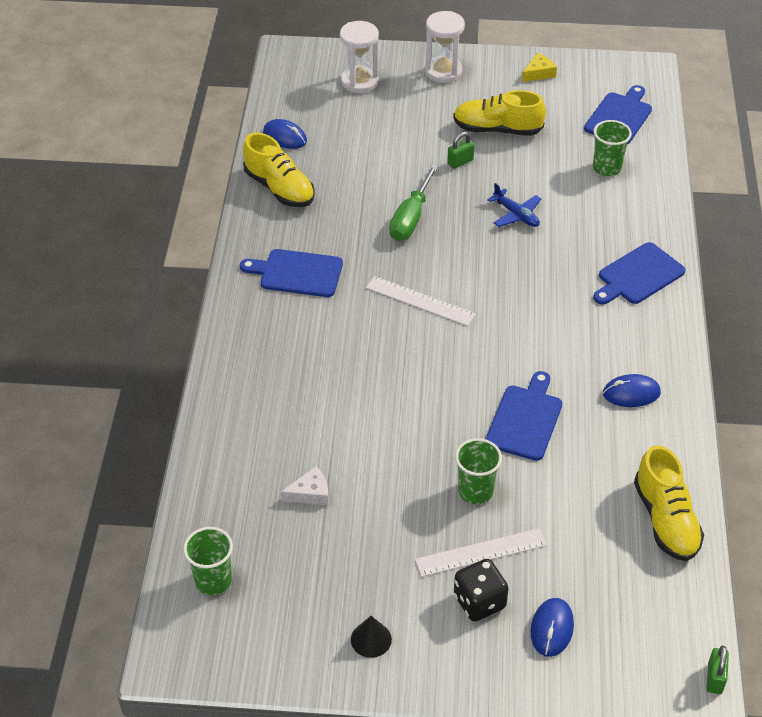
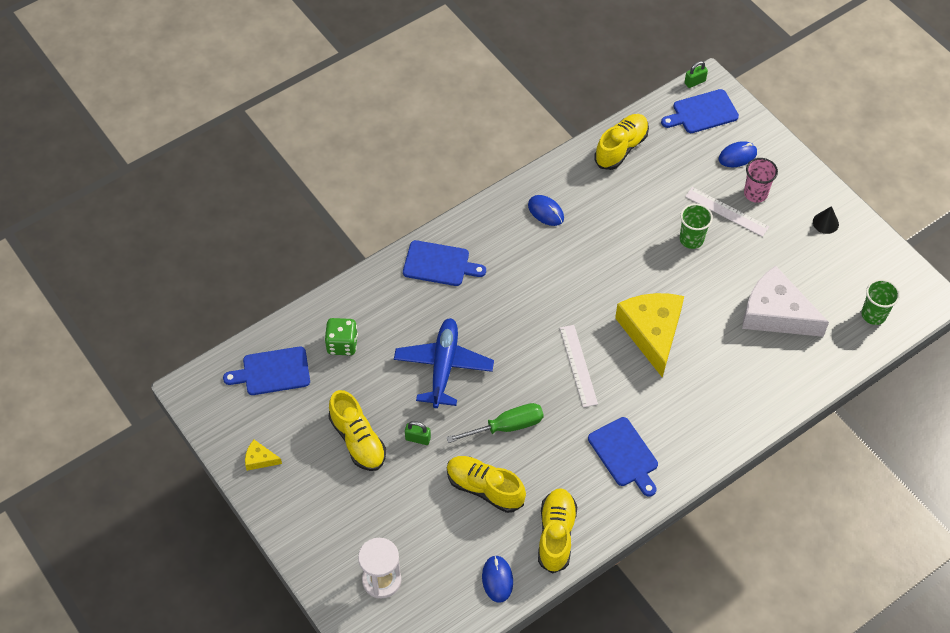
camera: 130 degrees left, 10 degrees up
(310, 493) = (776, 313): white cheese -> white cheese, size x2.40
(369, 173) = (484, 488): none -> yellow shoe
(397, 377) = (652, 332): none -> yellow cheese
(443, 72) = (315, 528): white hourglass -> none
(479, 602) = (755, 193): black dice -> pink cup
(516, 215) = (443, 366): blue plane -> blue plane, size x1.87
(525, 420) = (617, 249): blue cutting board -> blue cutting board (702, 112)
(607, 168) = (342, 344): green cup -> green dice

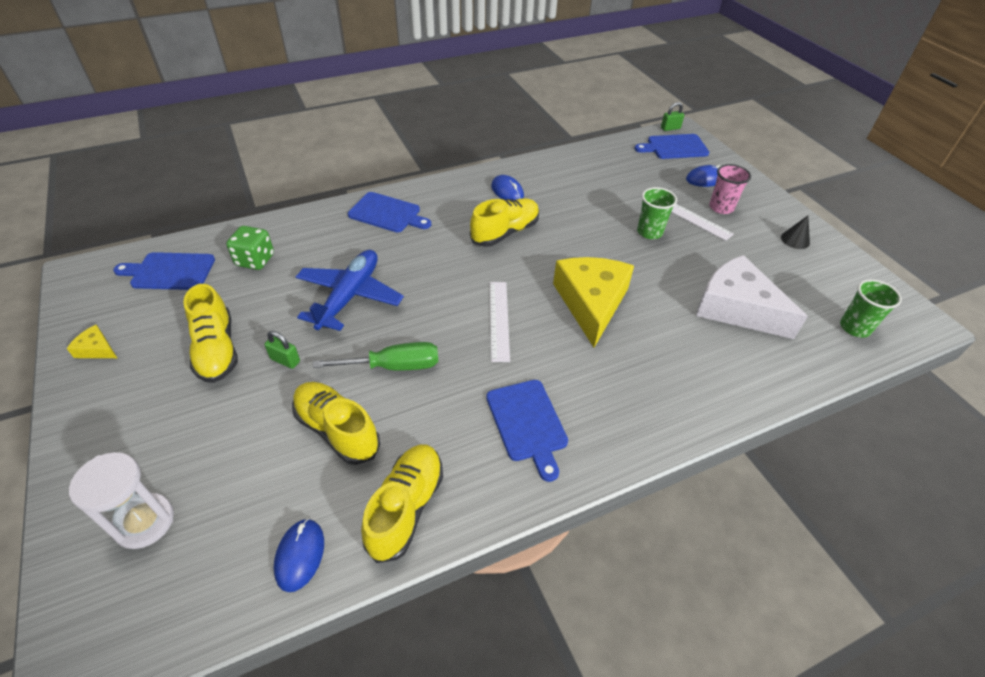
camera: 10 degrees right, 10 degrees down
(621, 148) = (593, 159): yellow shoe -> yellow shoe (505, 232)

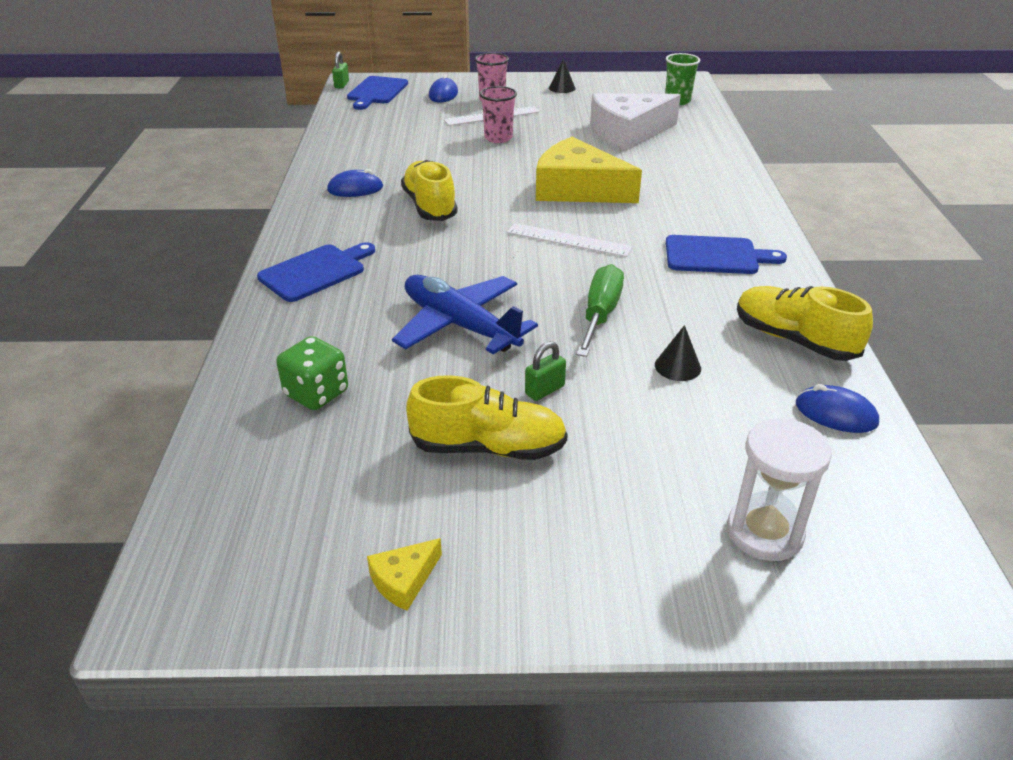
camera: 65 degrees left, 10 degrees down
(170, 271) = (266, 485): blue cutting board -> none
(337, 430) = (677, 366): yellow shoe -> black cone
(649, 232) = (498, 138): green cup -> pink cup

